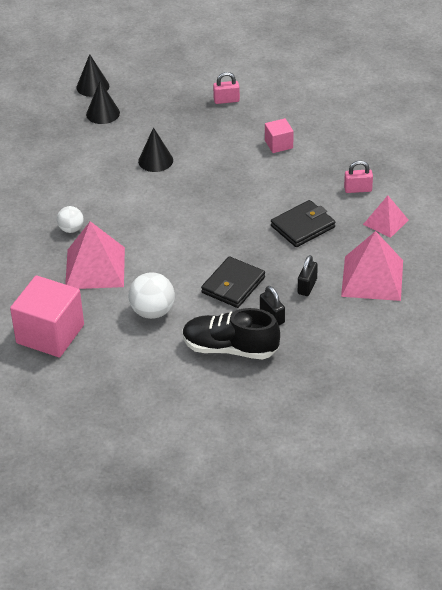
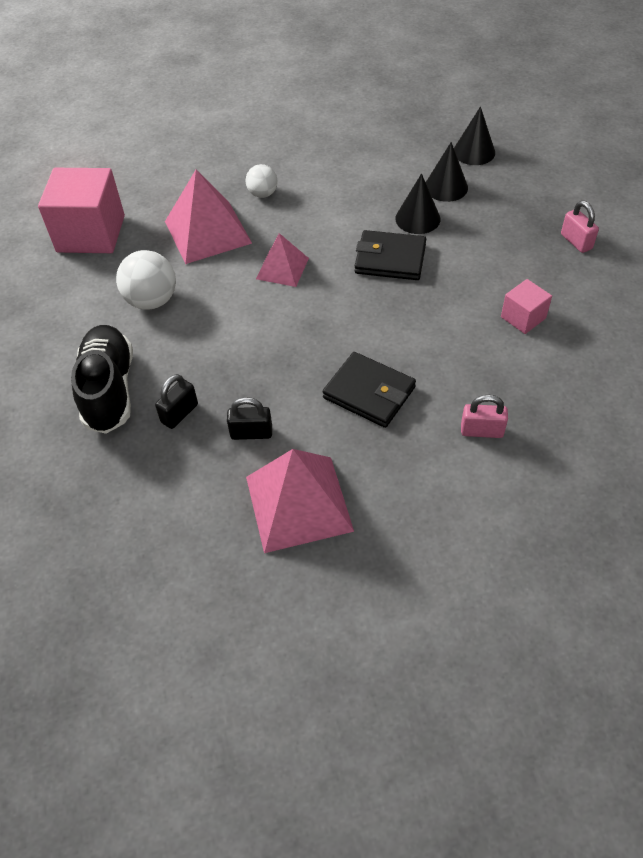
camera: 70 degrees right, 10 degrees up
(92, 86) = (516, 129): black cone -> black cone (446, 187)
(233, 285) = (224, 357): black wallet -> black wallet (390, 259)
(358, 189) = (481, 431): pink padlock -> pink padlock turned 60 degrees counterclockwise
(386, 222) = (428, 485): pink pyramid -> pink pyramid (282, 268)

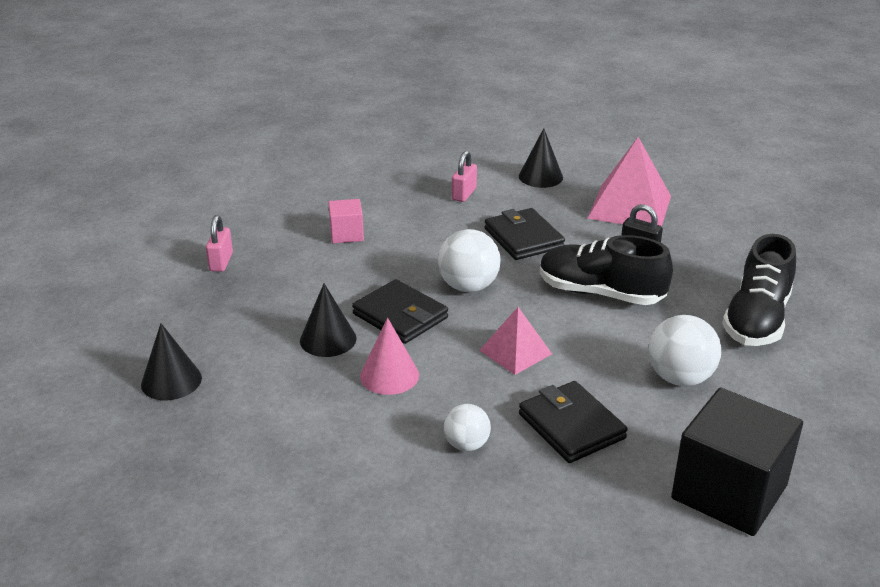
camera: 150 degrees left, 20 degrees down
(91, 234) = (729, 492): pink cube -> black cube
(179, 413) = (695, 281): black padlock -> none
(207, 232) = (571, 426): pink pyramid -> black wallet
(255, 356) = (600, 293): none -> black shoe
(350, 213) = (389, 375): none -> pink cone
(367, 311) = (468, 286): none -> white ball
(446, 187) = (257, 357): black cone -> black cone (540, 177)
(481, 431) = (464, 194): pink padlock -> pink padlock turned 75 degrees clockwise

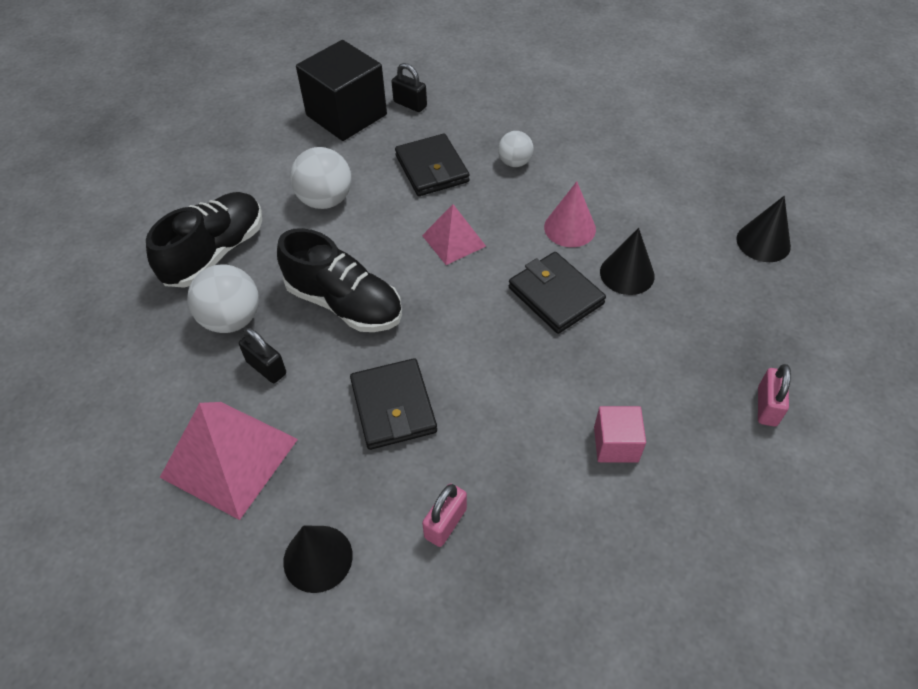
camera: 170 degrees left, 20 degrees up
(468, 286) = (479, 329): white ball -> white ball (232, 319)
(645, 520) = (410, 104): none -> black padlock

